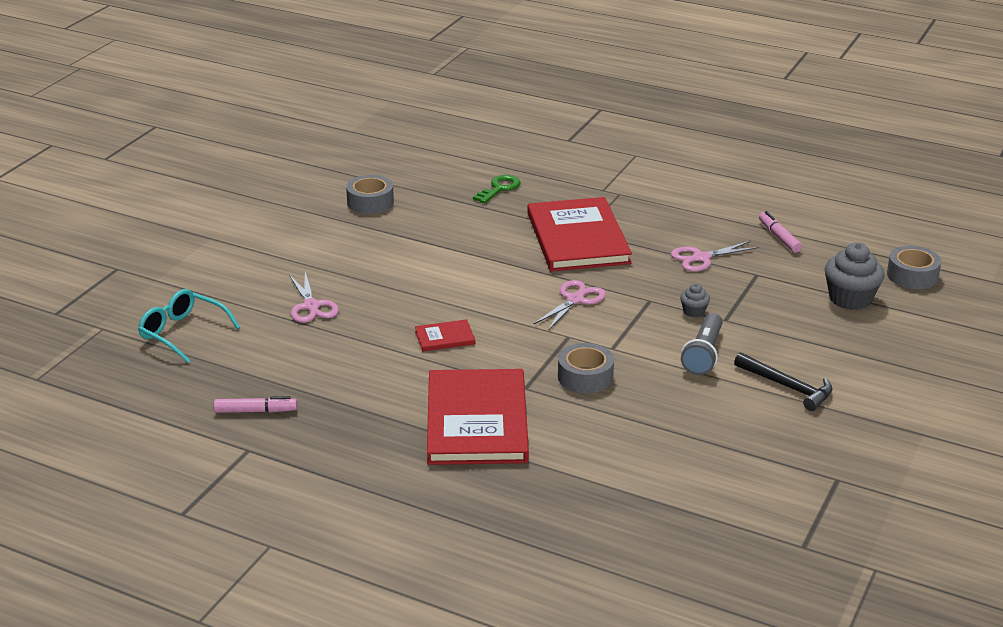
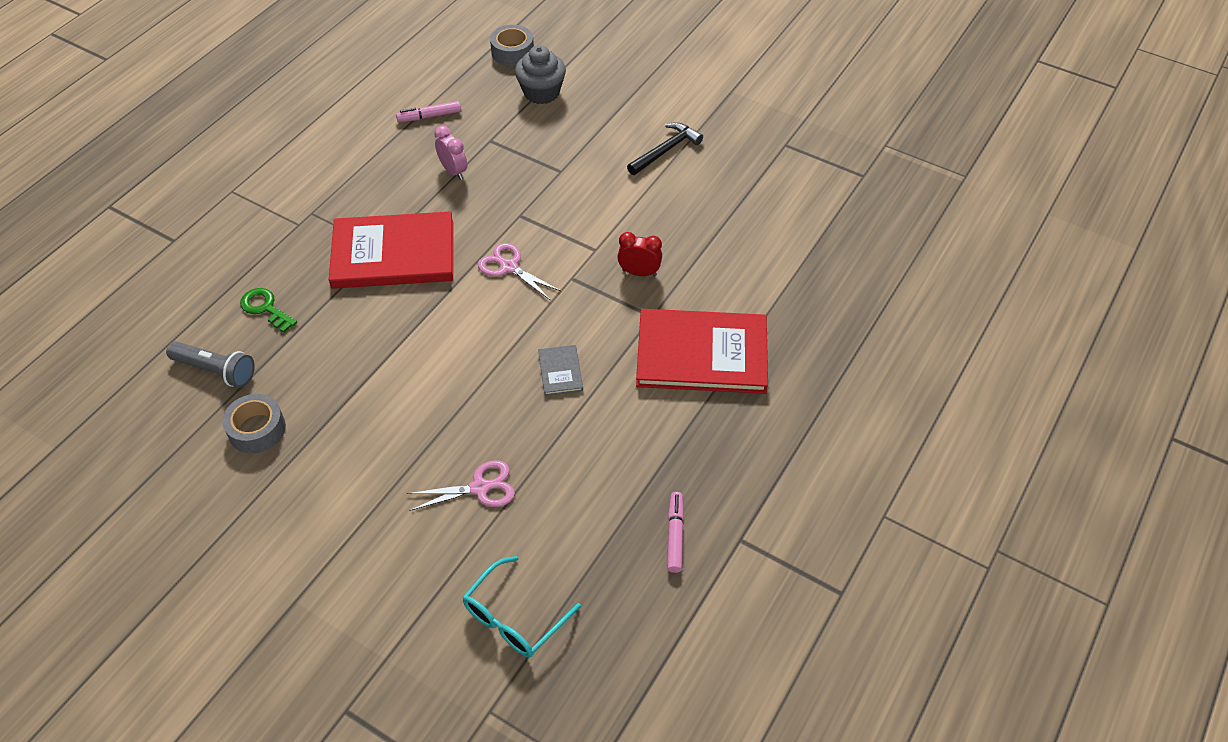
camera: 85 degrees left, 20 degrees up
(445, 337) = (560, 371): red book -> grey book
(585, 377) = (639, 273): grey tape -> red clock
(694, 311) = (544, 189): grey cupcake -> none
(701, 258) = (453, 171): pink scissors -> pink clock
(703, 354) = (613, 192): grey flashlight -> grey flashlight (216, 371)

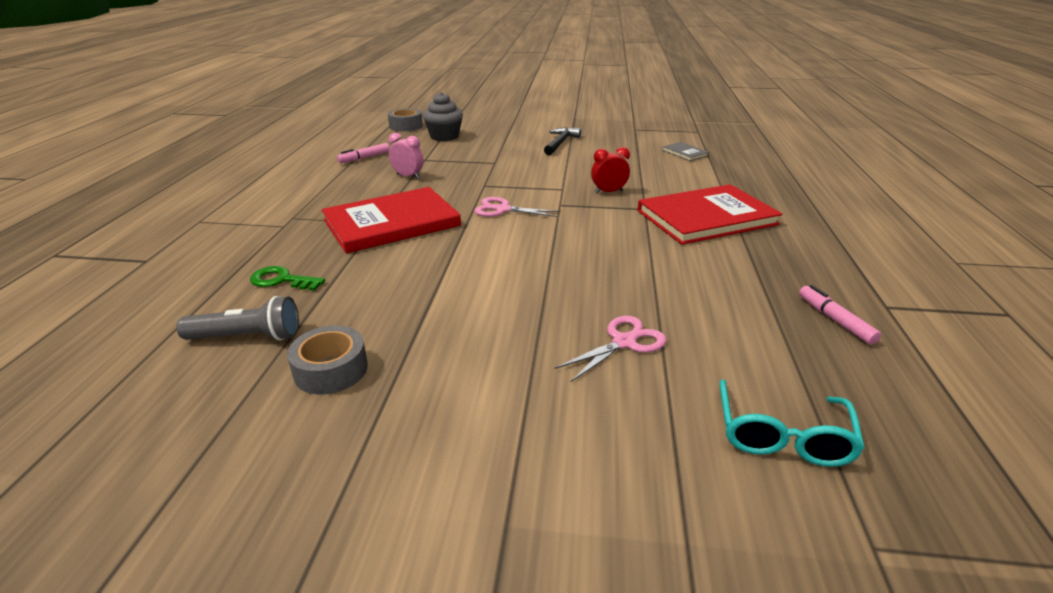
camera: 25 degrees left, 20 degrees down
(560, 371) = (610, 251): grey book -> grey book (685, 153)

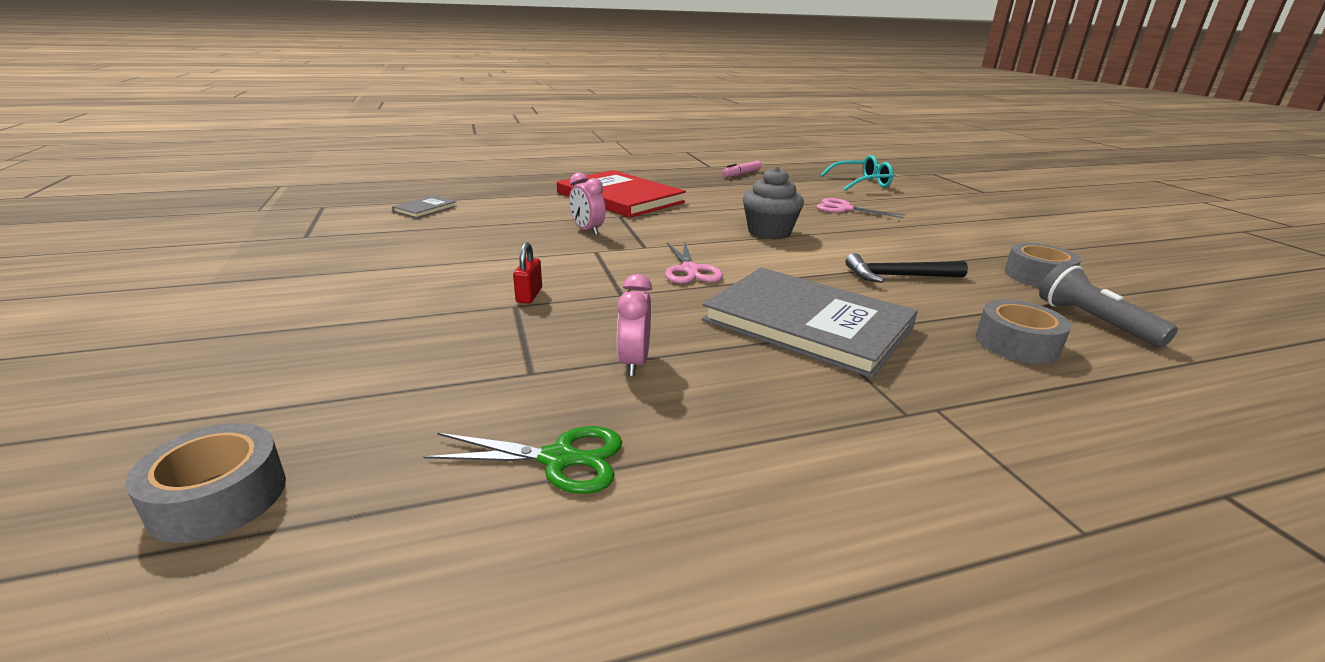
camera: 115 degrees left, 5 degrees down
(282, 280) = (1017, 344): green key -> grey tape
(364, 158) = (559, 459): pink marker -> green scissors
(392, 223) = (807, 323): red book -> grey book
(444, 136) = (350, 393): grey cupcake -> grey cupcake (769, 232)
(504, 166) = (529, 295): none -> red padlock
(560, 143) = (390, 274): black hammer -> black hammer (898, 276)
(608, 192) = (587, 231): red clock -> pink clock

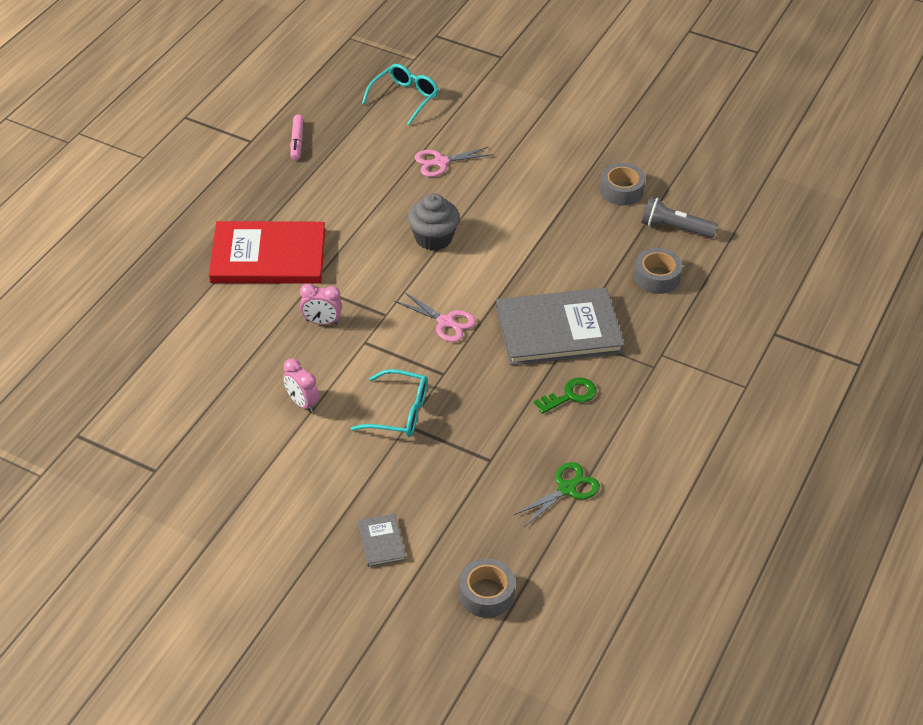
camera: 45 degrees left, 20 degrees up
(425, 209) = (160, 379): grey book -> grey book (381, 541)
(529, 295) = (400, 412): red padlock -> turquoise glasses
(634, 363) = (522, 420): pink clock -> pink clock (302, 403)
(732, 376) = (570, 395): none -> green key
(898, 276) = (556, 244): black hammer -> none

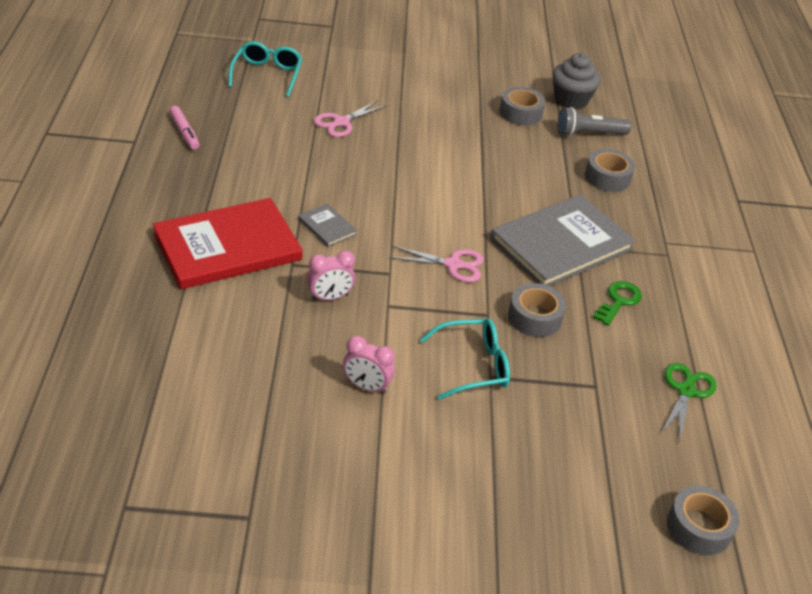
camera: 30 degrees left, 5 degrees down
(381, 541) = (555, 509): grey book -> grey book (327, 227)
(433, 238) = (384, 190): grey cupcake -> grey cupcake (571, 100)
(482, 388) = (534, 317): none -> grey tape

